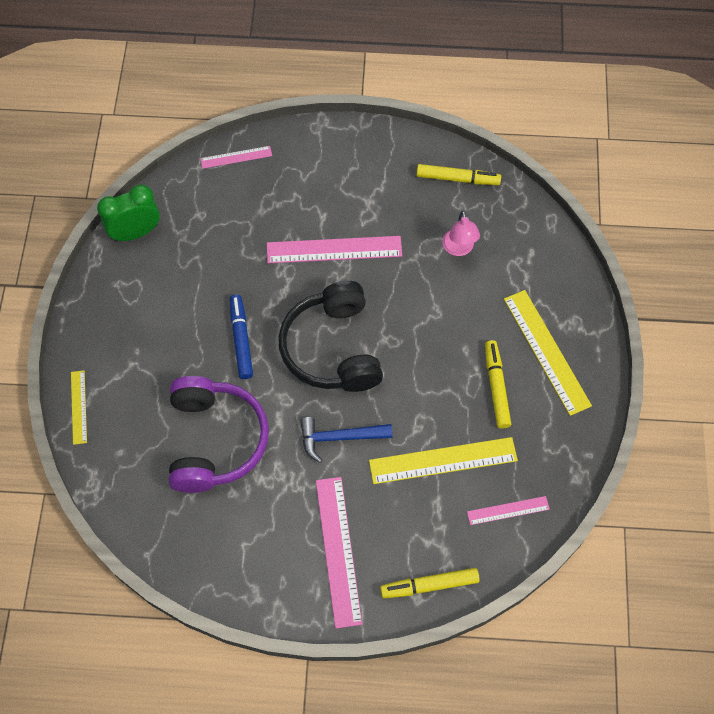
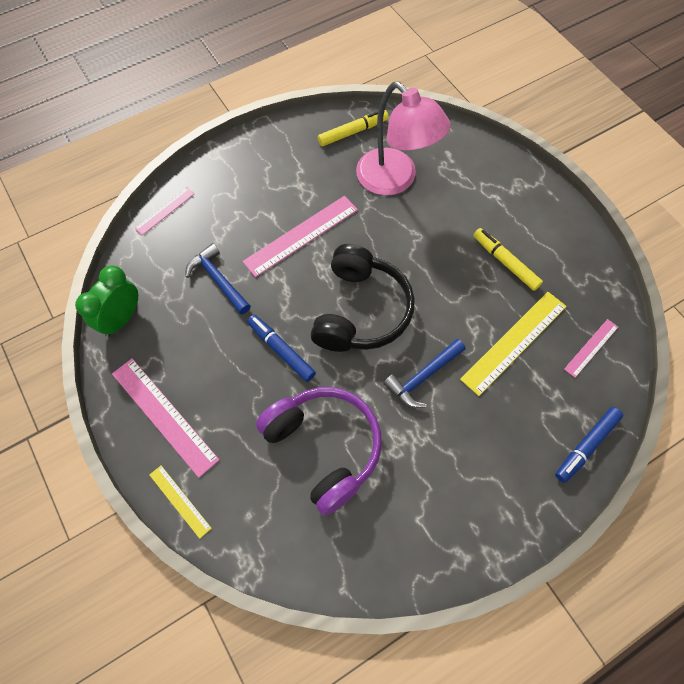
camera: 35 degrees left, 0 degrees up
(235, 246) = (218, 280): none -> blue hammer
(332, 348) = (361, 311): black headphones -> black headphones turned 120 degrees counterclockwise
(338, 550) = (496, 469): pink ruler -> pink ruler (164, 415)
(429, 585) = (586, 446): yellow marker -> blue marker
(459, 249) = (395, 180): pink lamp -> pink lamp, size x2.08
(546, 351) = (517, 215): yellow ruler -> none

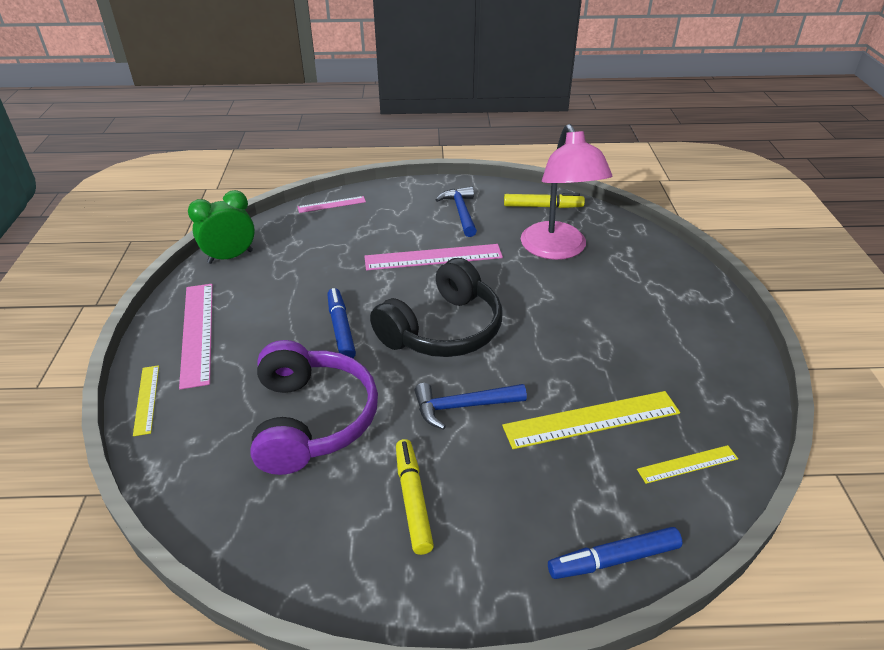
camera: 30 degrees right, 25 degrees down
(218, 280) = (332, 261): blue hammer -> blue hammer (461, 212)
(505, 262) = (631, 349): yellow marker -> yellow marker (413, 500)
(591, 348) = (687, 464): pink ruler -> yellow ruler

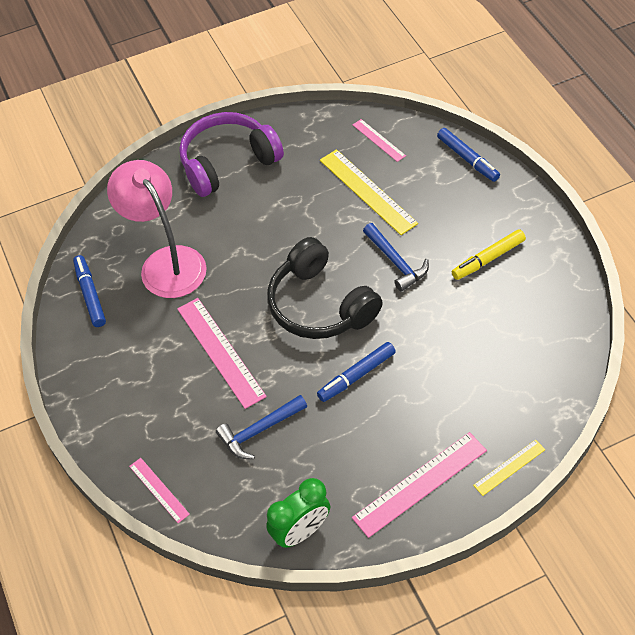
camera: 110 degrees left, 15 degrees up
(230, 257) = (300, 531): green clock -> green clock turned 75 degrees counterclockwise
(312, 420) = (461, 344): purple headphones -> purple headphones (228, 162)
(443, 329) = (320, 305): black headphones -> black headphones turned 150 degrees counterclockwise
(461, 212) = (128, 360): blue hammer -> blue hammer (259, 431)
(543, 206) = (90, 295): yellow marker -> blue marker
(557, 250) = (166, 262): pink lamp -> pink lamp turned 90 degrees counterclockwise
(687, 464) = (379, 140): yellow ruler -> pink ruler

